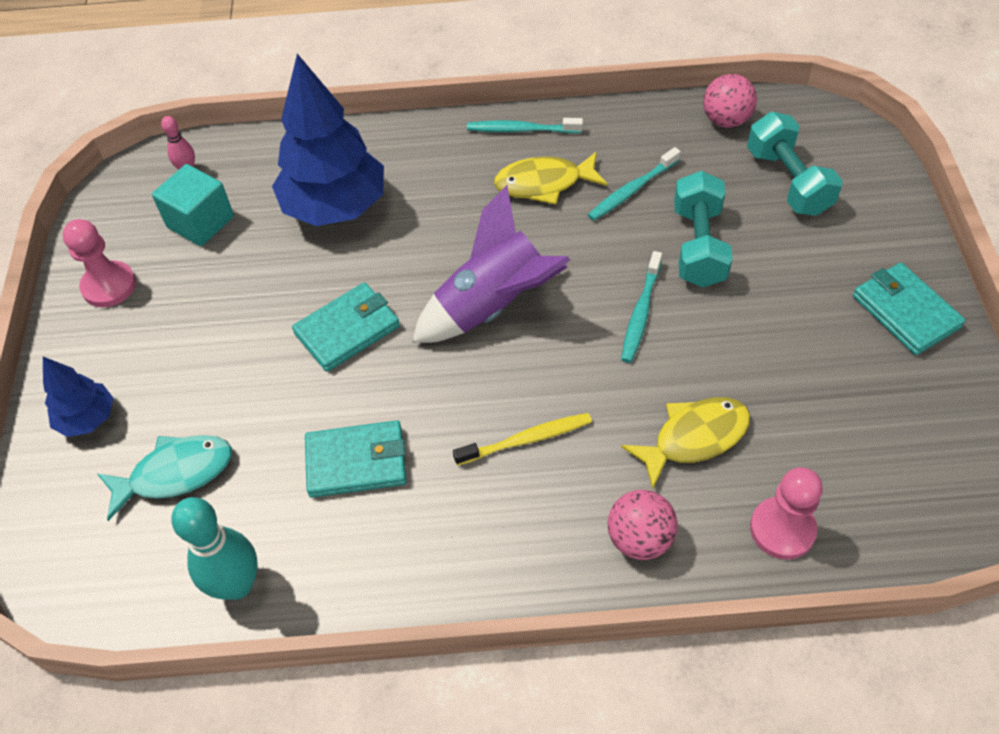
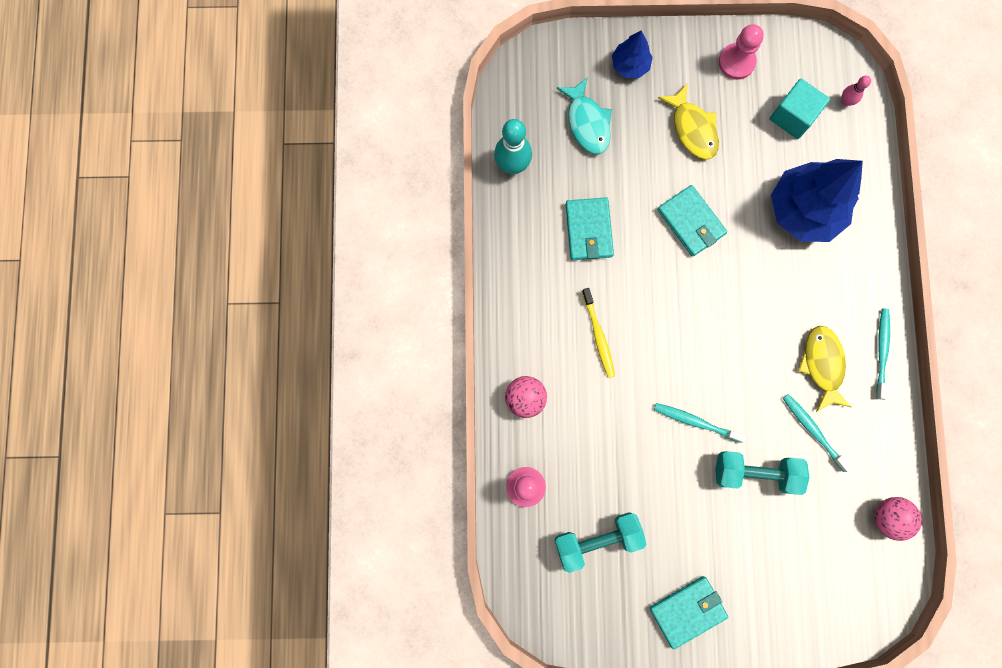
camera: 90 degrees right, 25 degrees up
(493, 306) = (706, 320): purple rocket -> none
(694, 438) = (593, 443): yellow fish -> yellow fish (692, 128)
(788, 181) = (818, 553): turquoise dumbbell -> turquoise dumbbell (597, 540)

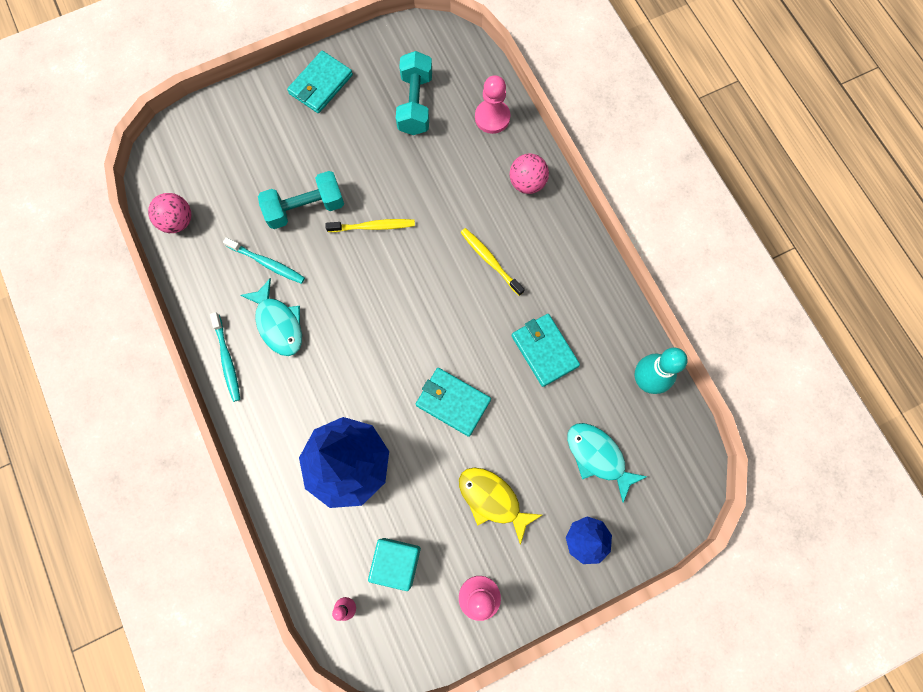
camera: 155 degrees right, 5 degrees down
(597, 540) = (415, 104): turquoise dumbbell -> turquoise dumbbell turned 45 degrees counterclockwise
(696, 422) = (373, 226): turquoise toothbrush -> yellow toothbrush
(822, 365) = (278, 324): yellow fish -> turquoise fish

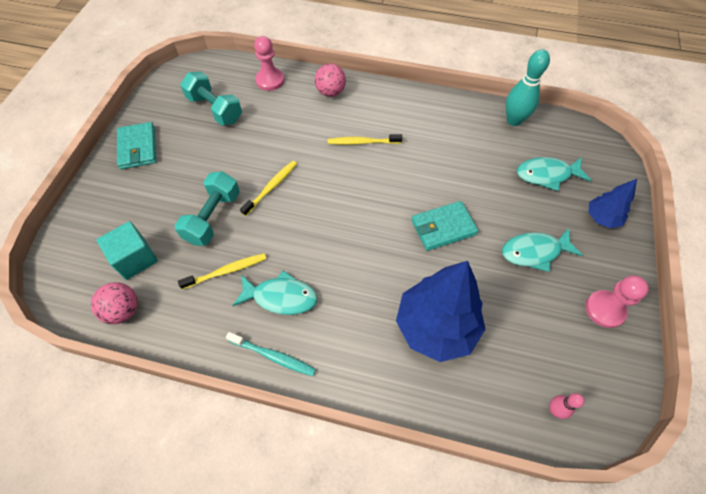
camera: 50 degrees left, 15 degrees down
(267, 263) = (226, 271): turquoise toothbrush -> yellow toothbrush
(397, 562) = (540, 347): turquoise cube -> turquoise cube (135, 259)
(492, 500) = (534, 252): yellow fish -> turquoise fish
(544, 350) = (450, 155): turquoise wallet -> none

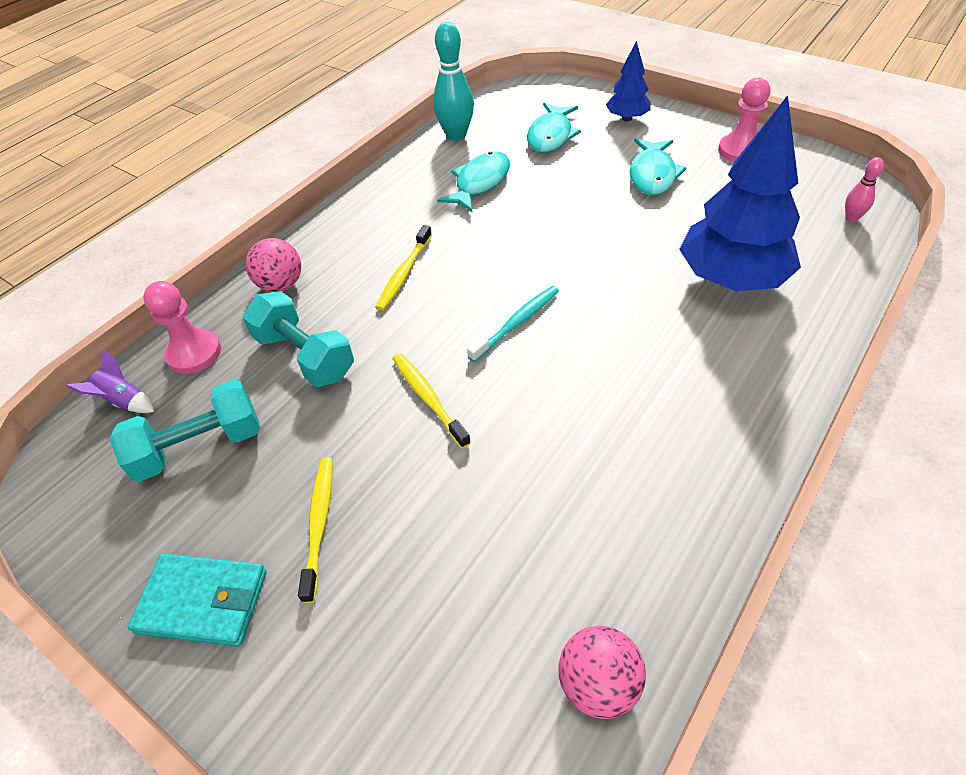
camera: 65 degrees left, 10 degrees down
(135, 259) = (485, 645): turquoise cube -> none
(213, 217) = (449, 493): turquoise dumbbell -> turquoise dumbbell (305, 356)
(226, 271) = (569, 494): yellow toothbrush -> yellow toothbrush (319, 524)
(233, 70) = (124, 401): none -> purple rocket
(273, 356) = (740, 459): turquoise toothbrush -> turquoise toothbrush (516, 323)
(281, 297) = (641, 429): turquoise fish -> turquoise fish (480, 183)
(443, 227) = (588, 235): turquoise wallet -> none

